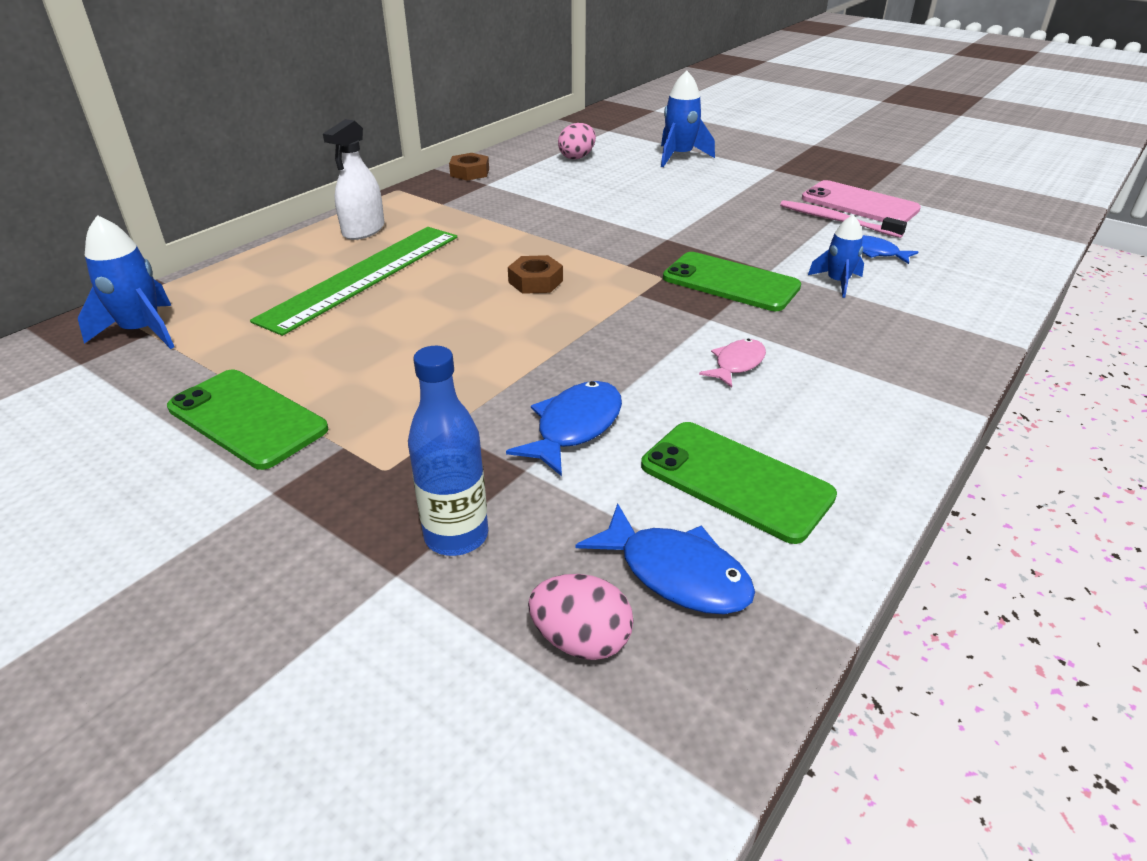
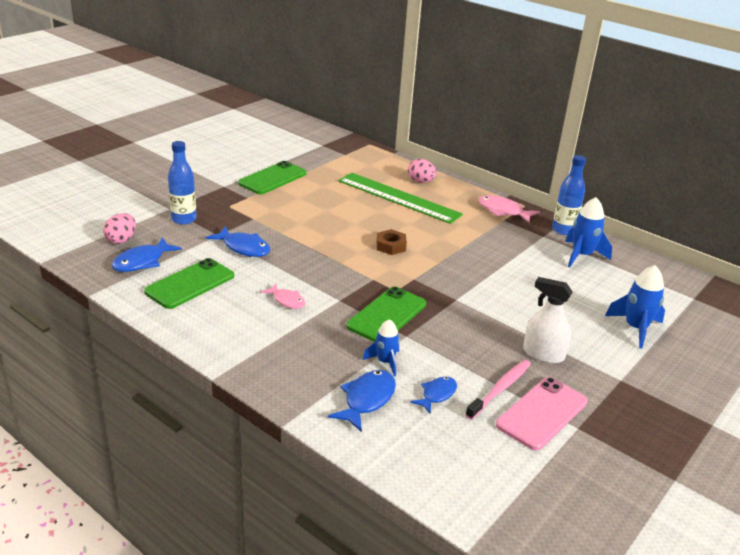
camera: 90 degrees right, 5 degrees down
(142, 331) = (346, 153): blue rocket -> blue rocket (581, 255)
(363, 230) = (458, 196): white spray bottle -> white spray bottle (543, 354)
(416, 203) = (503, 211): none -> pink fish
(469, 172) = (563, 230): brown nut -> blue bottle
(577, 157) = (613, 276): pink egg -> pink egg (421, 181)
(922, 292) = (367, 400): none -> blue fish

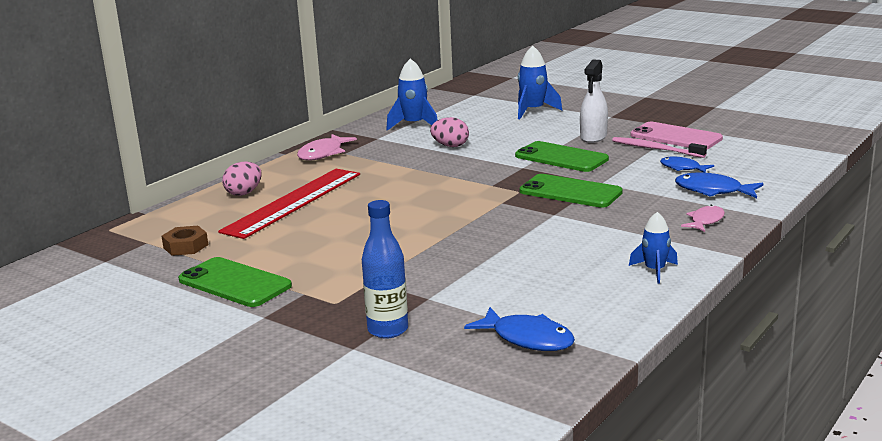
camera: 90 degrees left, 10 degrees down
(121, 240) = (470, 368): pink egg -> pink egg (450, 146)
(190, 284) = (567, 296): green phone -> green phone (561, 158)
(243, 248) = (459, 276): blue fish -> none
(287, 301) = (572, 238): pink fish -> pink fish (705, 221)
(385, 362) = (650, 188): blue rocket -> blue rocket (654, 270)
(391, 246) = (424, 198): brown nut -> brown nut (186, 246)
(398, 197) = (293, 202): green ruler -> red ruler
(563, 230) = (362, 131): blue bottle -> none

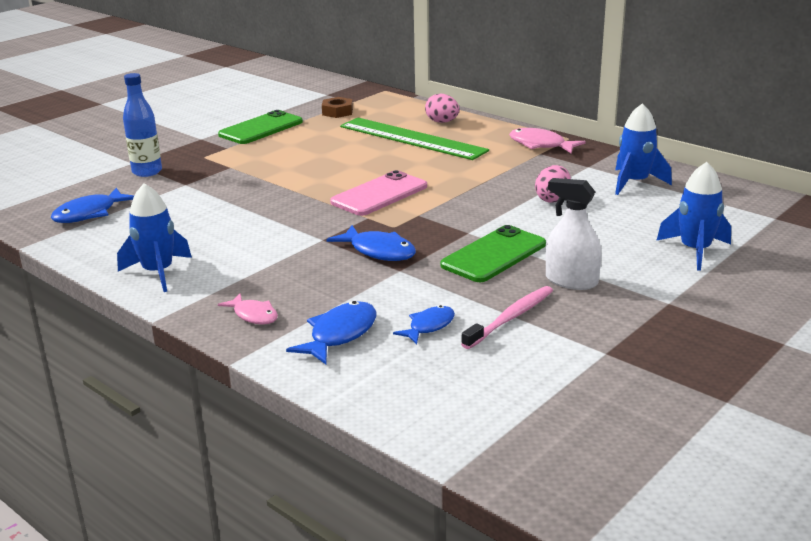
camera: 95 degrees right, 5 degrees up
(293, 202) = (412, 138): red ruler -> green ruler
(570, 192) = (379, 251): green phone -> blue fish
(654, 270) = (158, 273): blue rocket -> blue rocket, size x1.55
(675, 137) = (561, 340): pink phone -> pink phone (379, 194)

